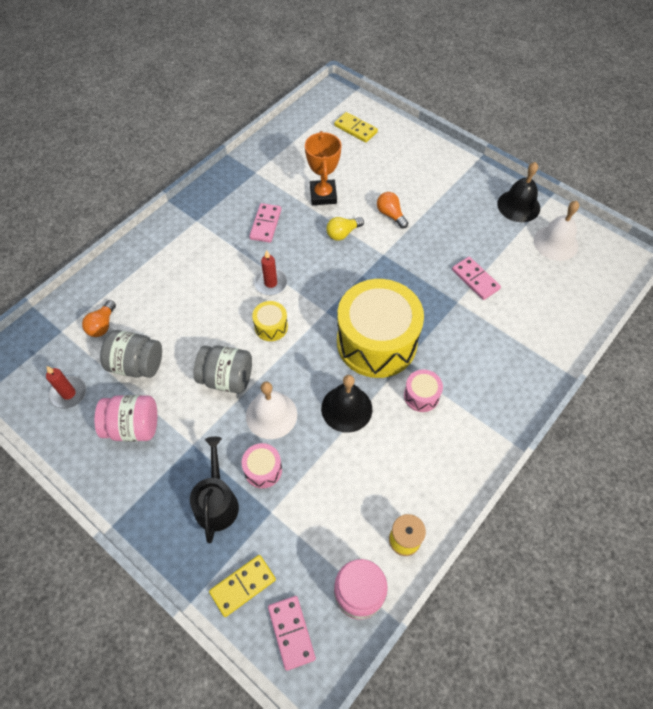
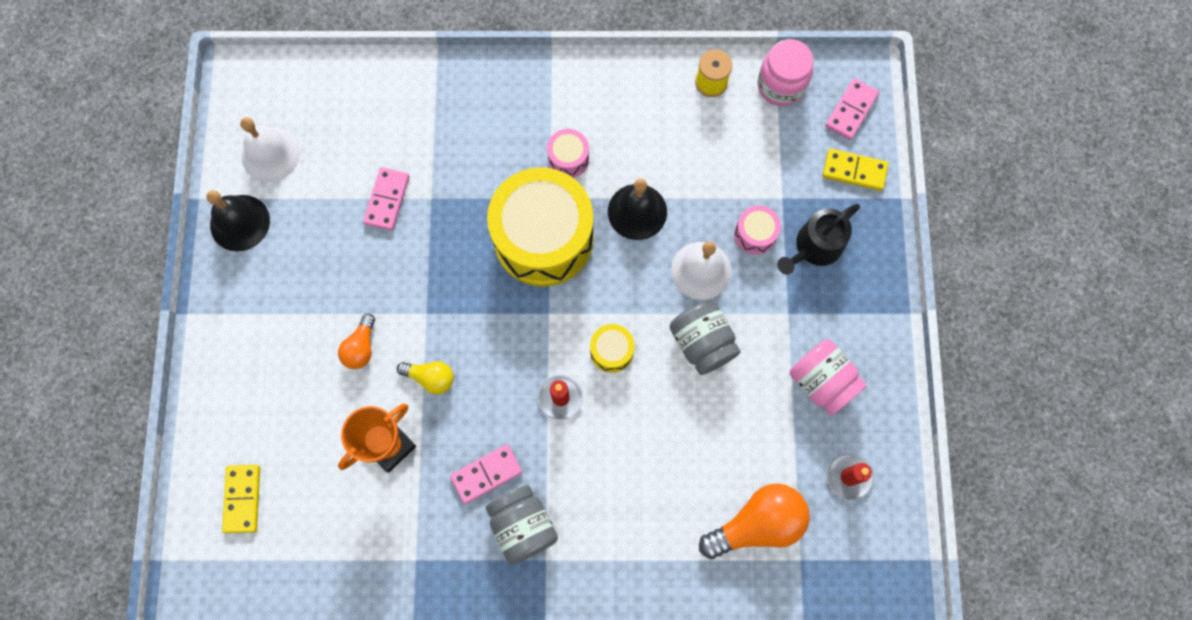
camera: 130 degrees left, 15 degrees up
(102, 325) = (757, 523): orange light bulb -> orange light bulb, size x1.81
(137, 364) = (764, 442): grey jar -> grey jar (523, 526)

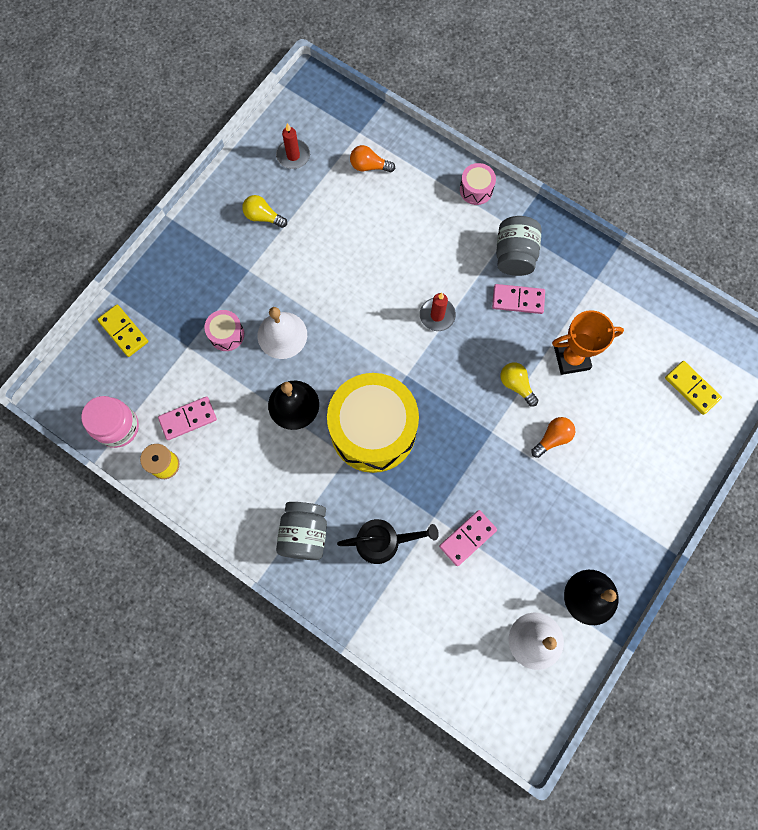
camera: 145 degrees left, 0 degrees up
(243, 499) = (691, 388): yellow domino -> yellow domino turned 75 degrees counterclockwise
(568, 158) = (312, 478): pink drum -> pink drum (476, 190)
(611, 351) = (382, 322): yellow drum -> none
(702, 342) = (319, 289): grey jar -> grey jar (304, 534)
(757, 523) = (369, 166): orange light bulb -> orange light bulb, size x0.55
(815, 247) = (195, 299): black watering can -> black watering can (383, 541)
(821, 381) = (263, 217): pink jar -> yellow light bulb
(851, 110) = (87, 375): pink domino -> pink domino (188, 419)

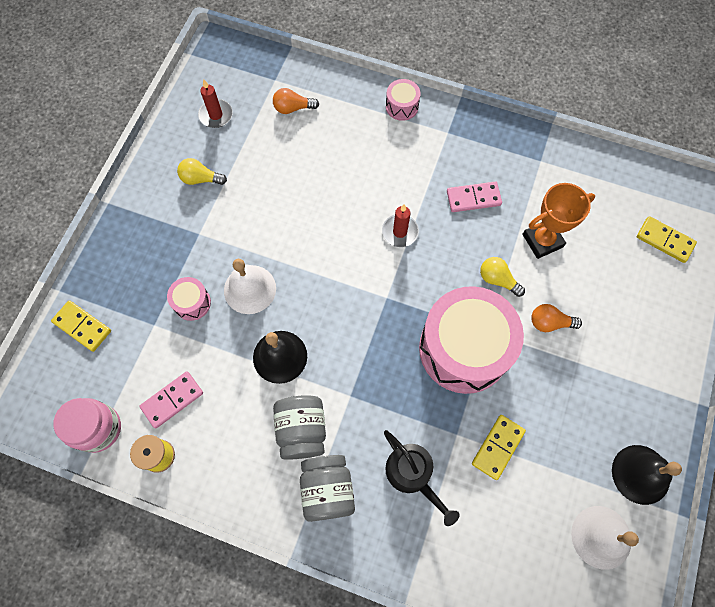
camera: 15 degrees left, 5 degrees down
(373, 430) = (369, 361): yellow drum -> none
(383, 541) = (412, 475): black watering can -> black watering can turned 75 degrees clockwise
(464, 441) = (464, 349): none -> pink drum
(467, 538) = (498, 447): pink domino -> yellow domino
(514, 255) = (457, 157): grey jar -> grey jar (302, 430)
(552, 438) = (549, 323): orange light bulb -> orange light bulb turned 120 degrees counterclockwise

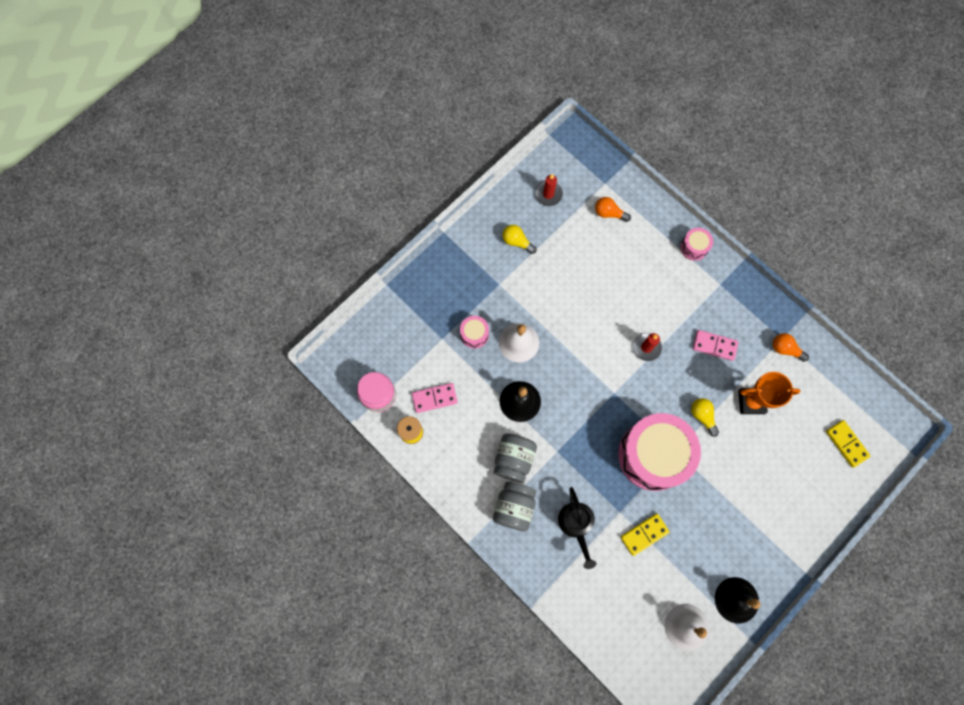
camera: 25 degrees right, 5 degrees up
(82, 327) = (393, 318): yellow domino -> none
(549, 323) = (725, 465): orange light bulb -> orange light bulb (785, 349)

